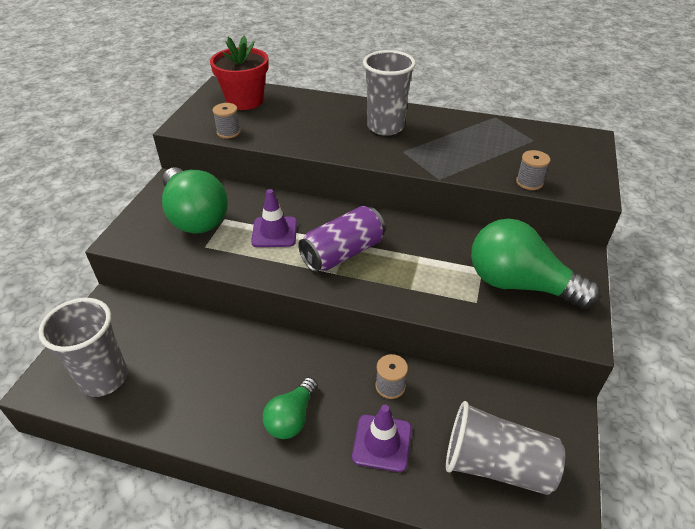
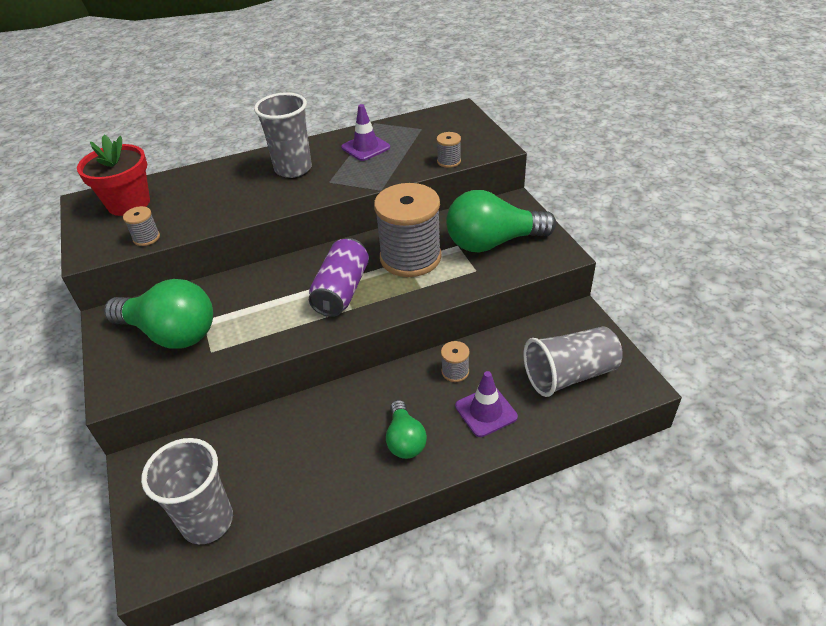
camera: 35 degrees left, 0 degrees up
(274, 232) = (264, 306): purple traffic cone -> purple traffic cone (365, 147)
(428, 256) = (410, 257): none -> grey spool

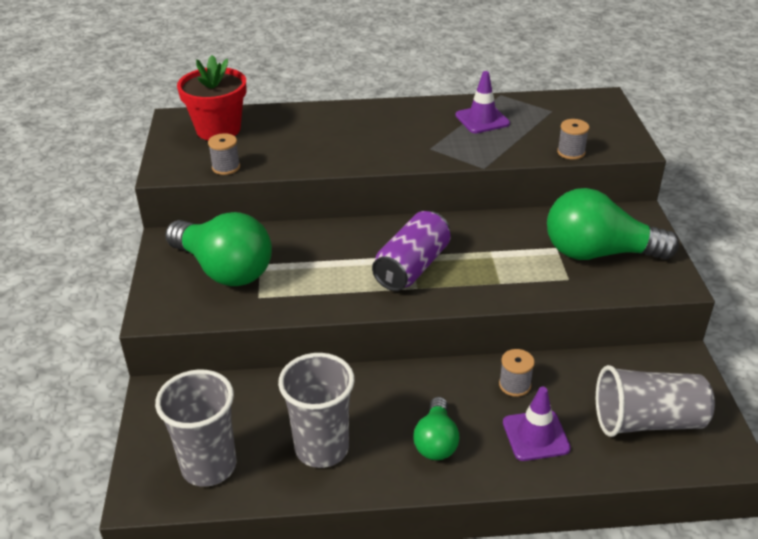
camera: 15 degrees right, 5 degrees down
(293, 169) = (396, 127): grey cup -> grey cup (322, 448)
(410, 257) = (498, 249): grey spool -> none

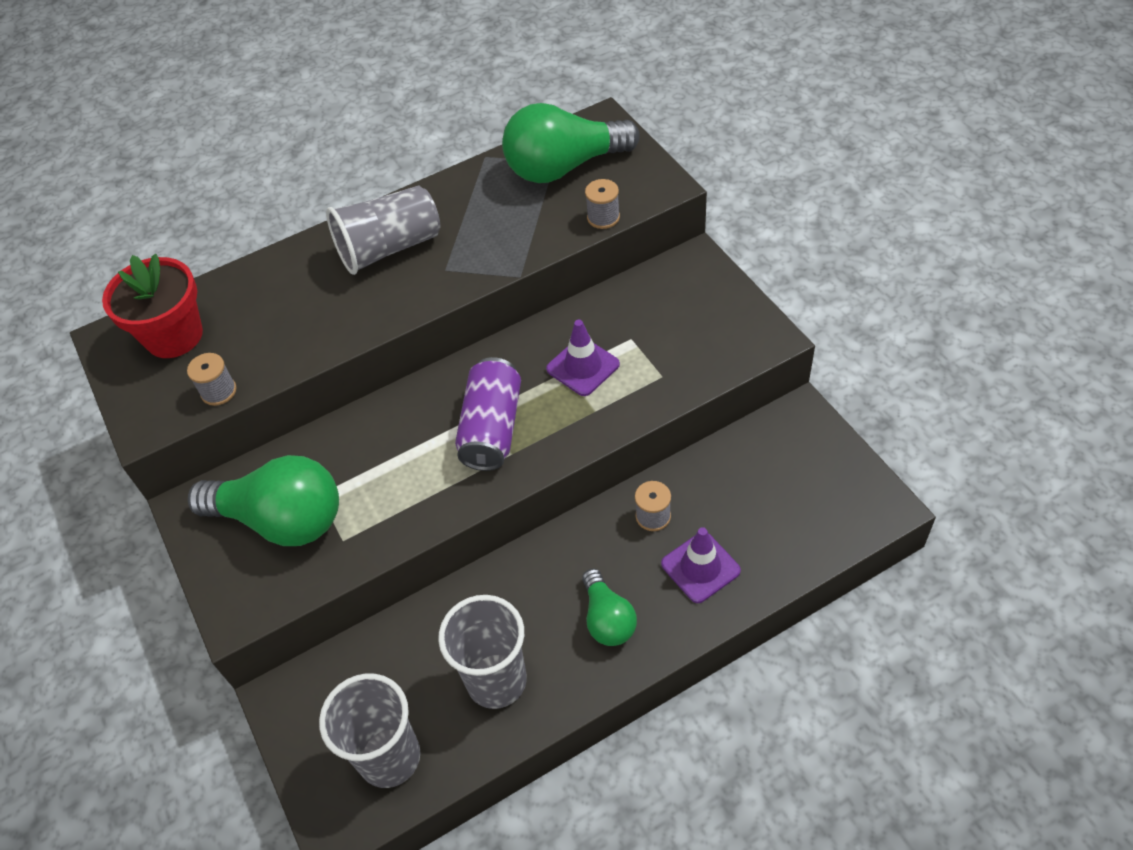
camera: 20 degrees left, 15 degrees up
(482, 119) = (483, 204): purple traffic cone -> purple traffic cone (583, 367)
(598, 253) = (677, 329): green light bulb -> green light bulb (564, 167)
(647, 421) = (797, 503): grey cup -> grey cup (389, 248)

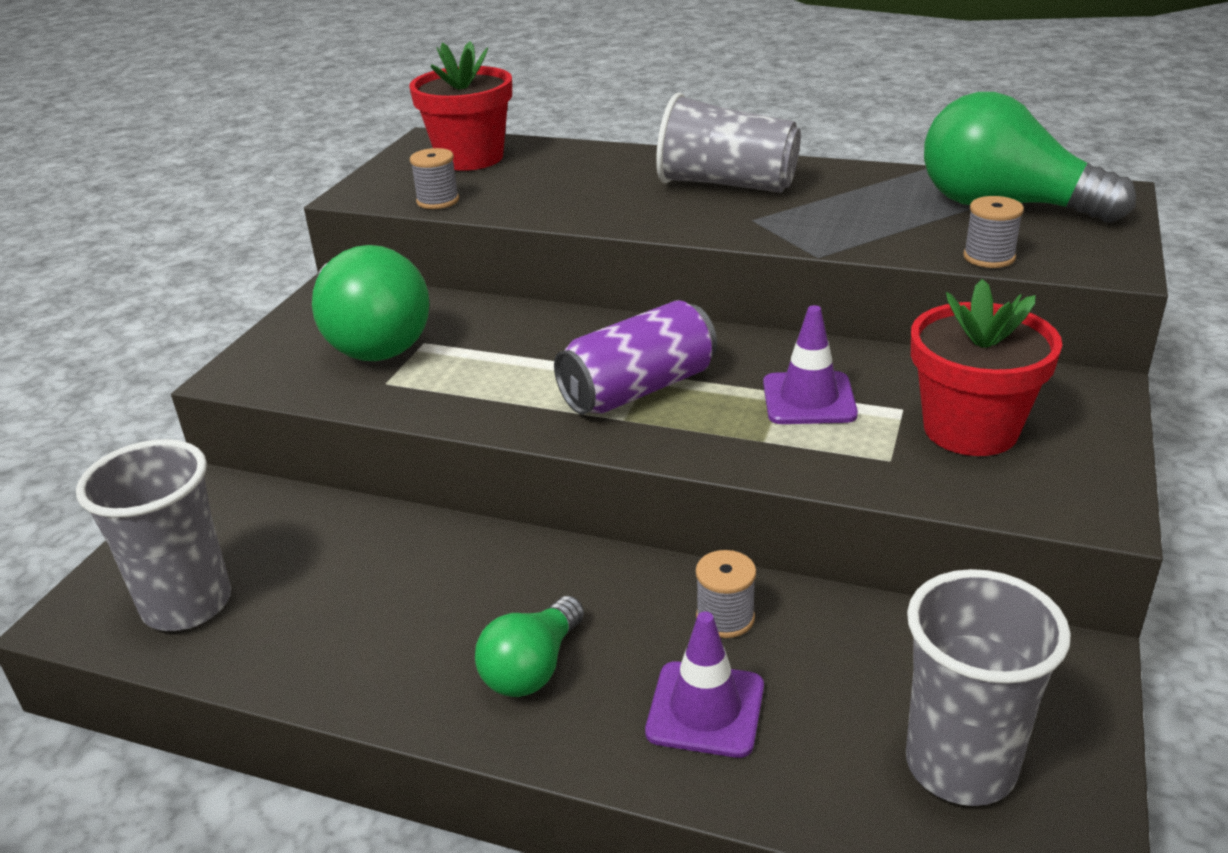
camera: 45 degrees right, 20 degrees down
(496, 681) = (355, 626): grey cup -> grey cup (960, 765)
(674, 329) = (970, 429): none -> red flower pot

